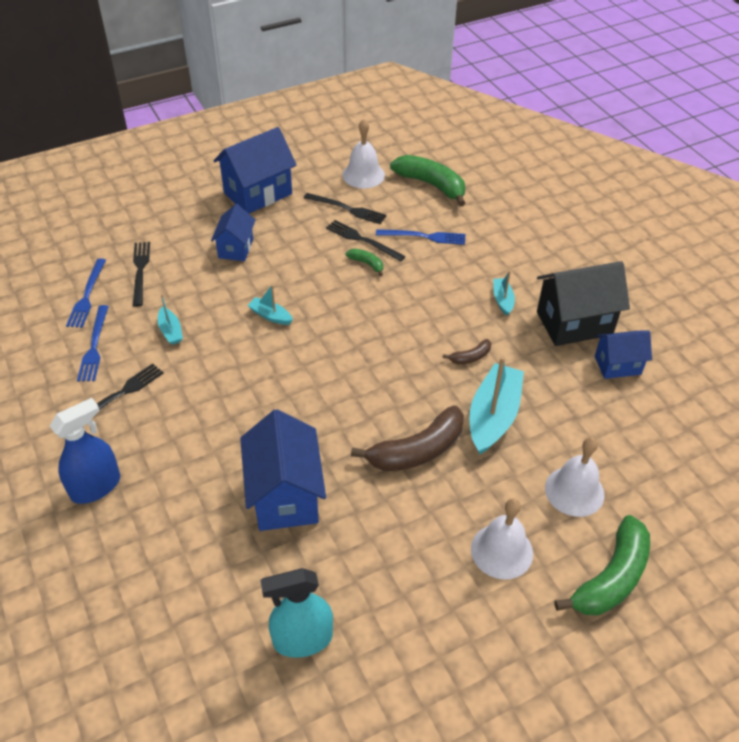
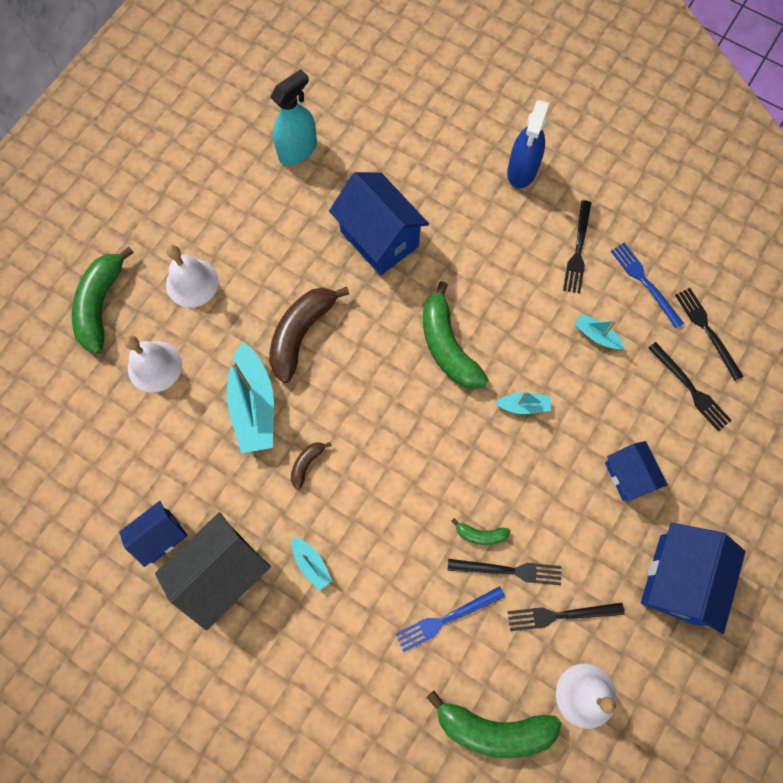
camera: 150 degrees right, 25 degrees up
(87, 295) = (707, 330): blue fork -> black fork
(295, 380) = (448, 346): none -> green banana

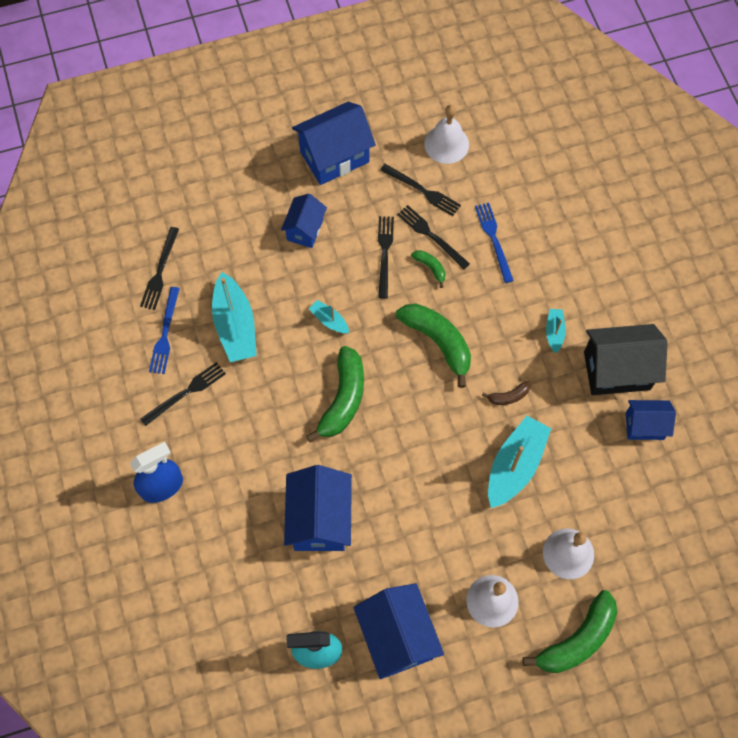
camera: 140 degrees left, 5 degrees down
(247, 203) = (397, 637): none -> blue house
(301, 334) = (440, 491): brown banana -> none
(446, 619) = (494, 239): blue fork -> blue fork turned 120 degrees counterclockwise
(493, 728) = (515, 168): green banana -> green banana (438, 342)
(596, 335) = (235, 326): turquoise boat -> turquoise boat, size x2.03
(690, 388) = (211, 247): black fork -> black fork (384, 253)

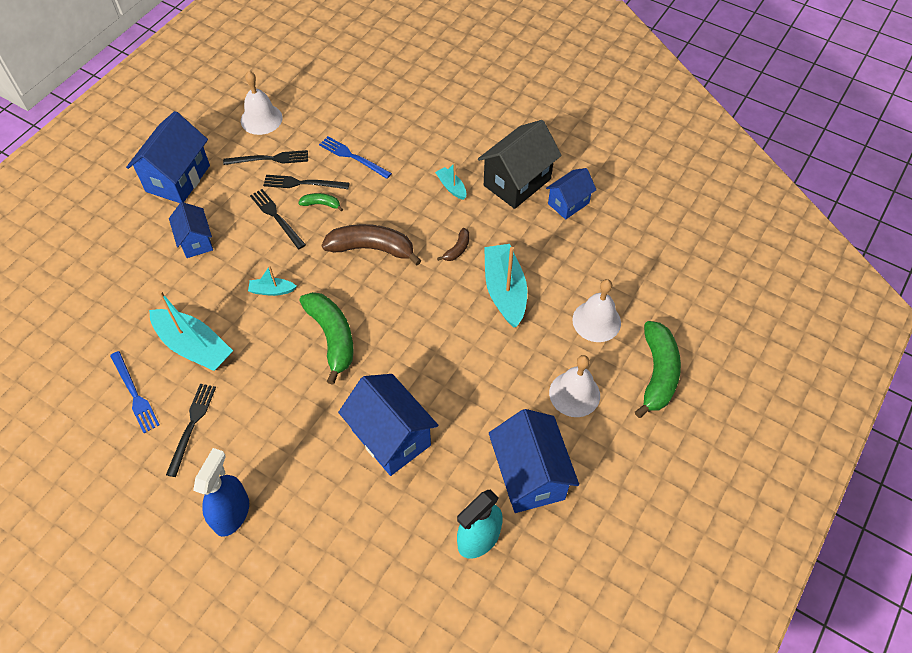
camera: 40 degrees left, 10 degrees down
(160, 271) = (90, 350): black fork -> none
(397, 637) = (529, 476): blue house -> blue house turned 45 degrees clockwise
(438, 342) = (371, 248): green banana -> brown banana

